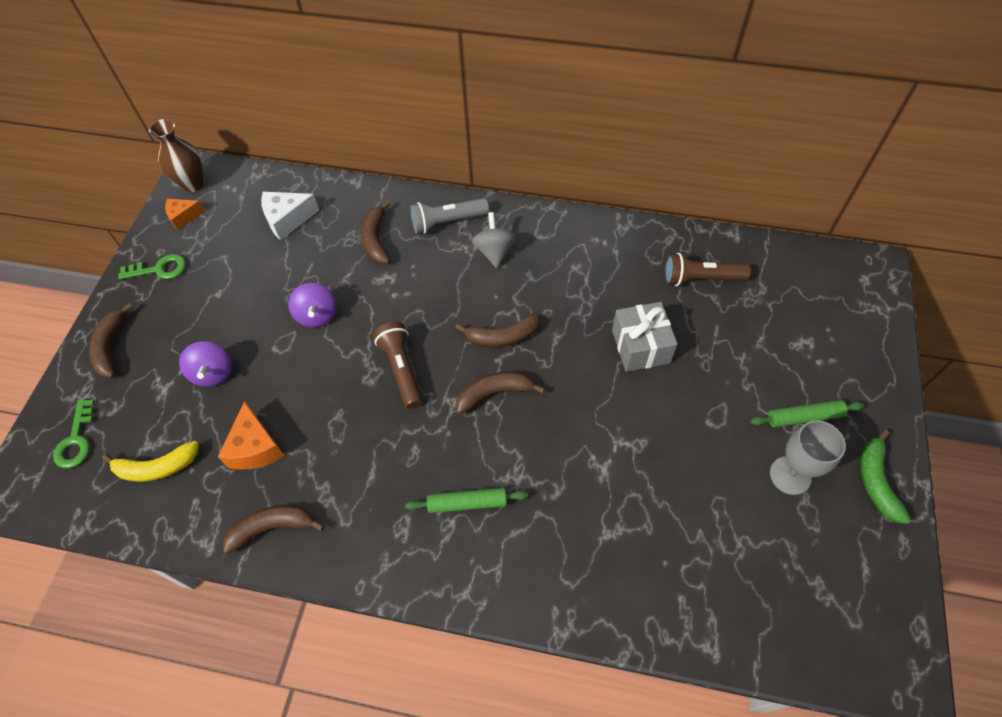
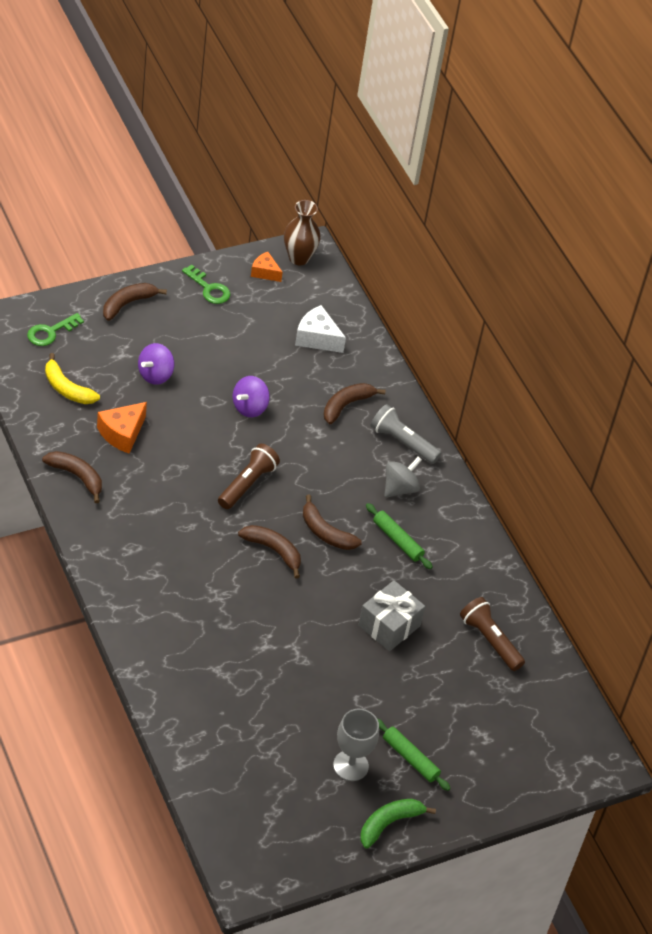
camera: 45 degrees right, 10 degrees down
(467, 503) = (176, 576): green rolling pin -> green rolling pin (397, 540)

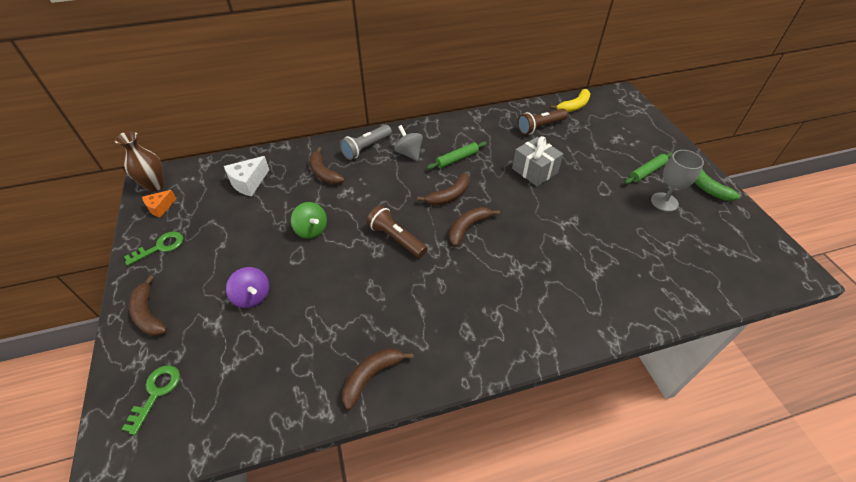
camera: 75 degrees left, 0 degrees up
(51, 332) = (156, 393): green key -> green key turned 135 degrees counterclockwise
(67, 388) = (246, 380): yellow banana -> yellow banana (574, 106)
(122, 433) = (321, 330): orange cheese -> none
(249, 407) = (311, 230): purple spinning top -> green spinning top

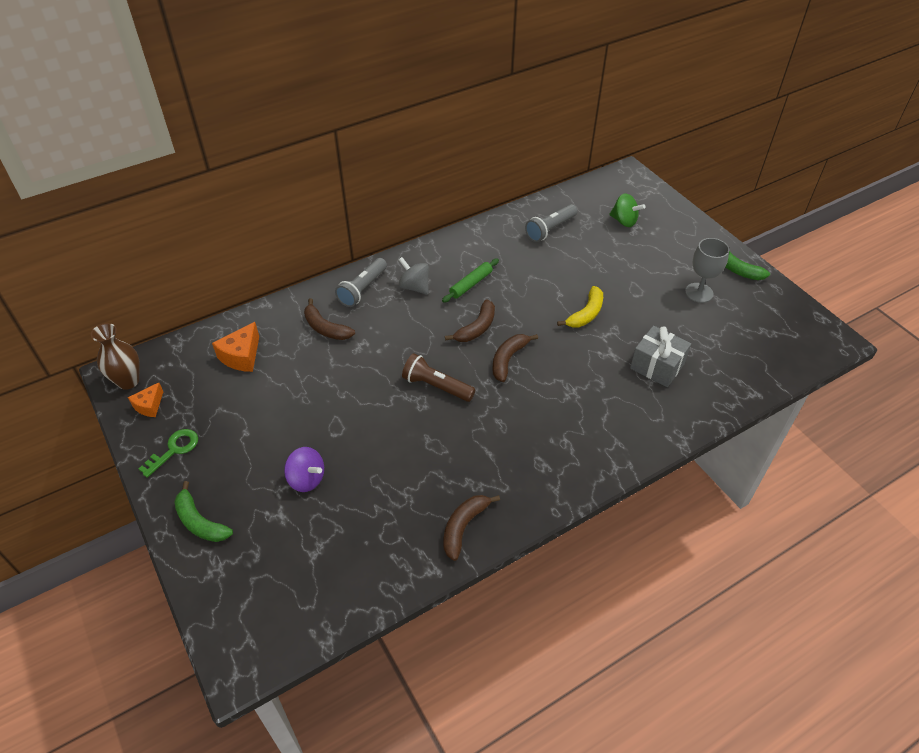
camera: 15 degrees left, 0 degrees up
(148, 314) = (200, 522): brown banana -> green banana
(156, 393) = (250, 594): green key -> none
(248, 182) = (241, 356): white cheese -> orange cheese
(311, 230) = (340, 396): green spinning top -> green spinning top (624, 221)
(534, 171) = (559, 282): grey gift -> grey gift (657, 366)
(540, 127) = (550, 229): brown flashlight -> grey flashlight
(574, 106) = (580, 197): yellow banana -> yellow banana (586, 314)
(647, 172) = (675, 262): green rolling pin -> none

